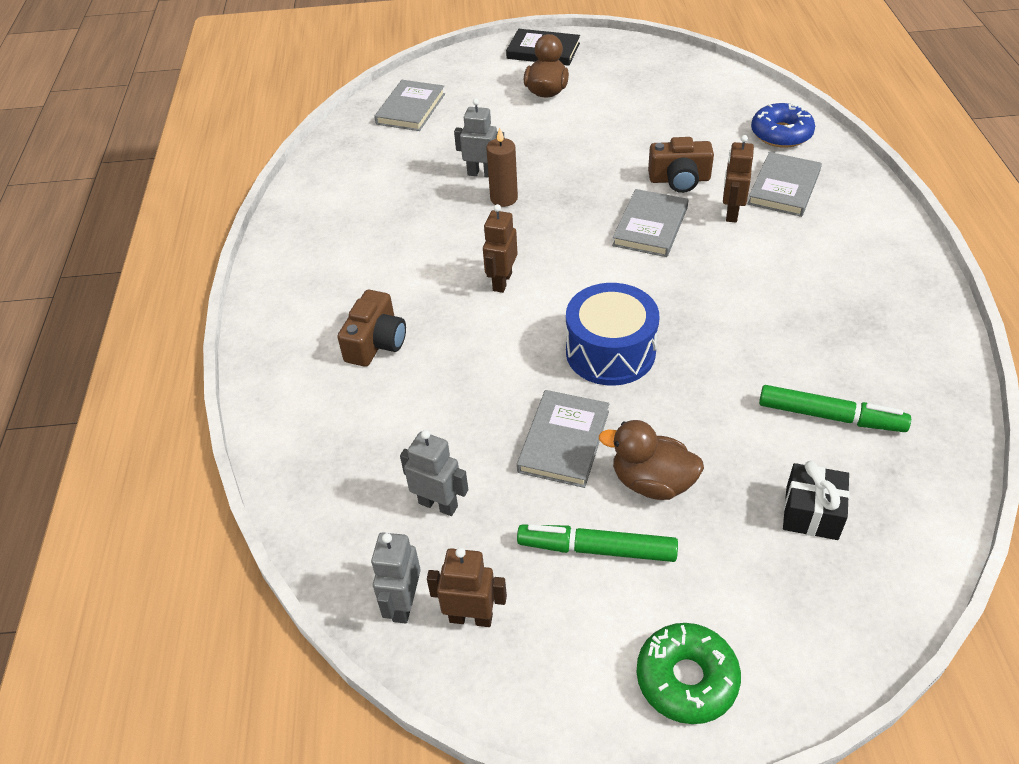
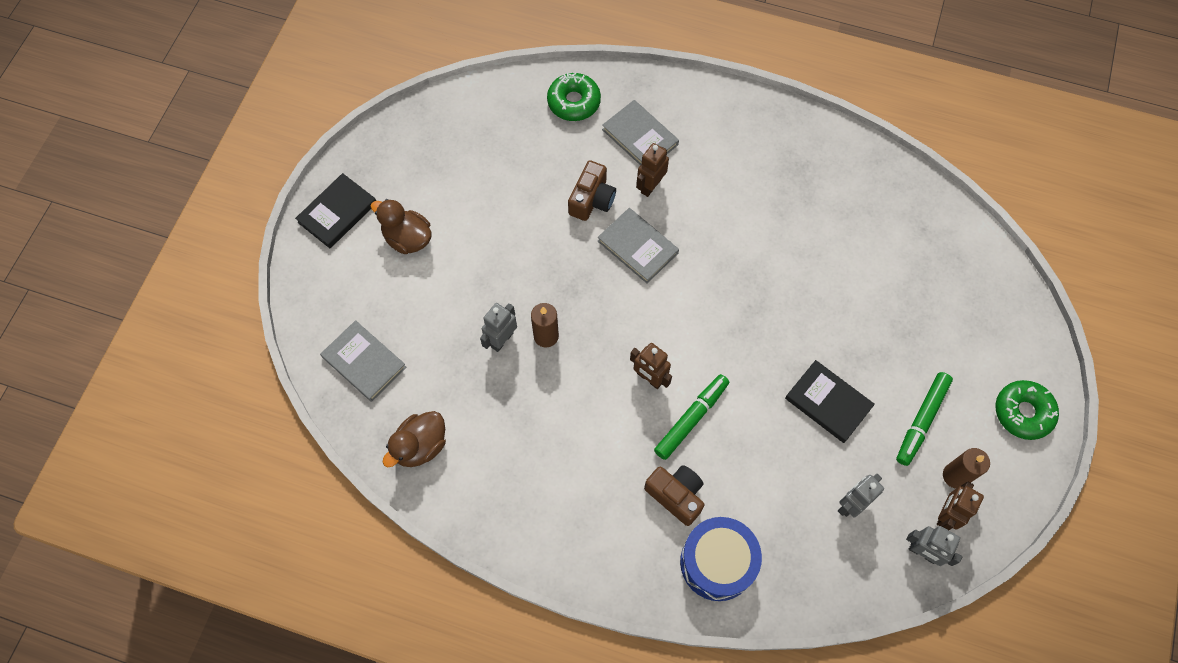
camera: 70 degrees left, 20 degrees up
(535, 614) = (955, 476): none -> brown candle
(564, 441) = (828, 402): grey book -> black book
(610, 352) = (758, 336): blue drum -> blue drum (717, 562)
(652, 482) = (882, 365): brown duck -> brown duck (420, 446)
(731, 213) = (650, 186): brown robot -> brown robot turned 90 degrees clockwise
(781, 134) = (574, 102): blue donut -> green donut
(811, 513) = (938, 289): black gift -> none
(829, 416) = (870, 237): green marker -> green marker (691, 419)

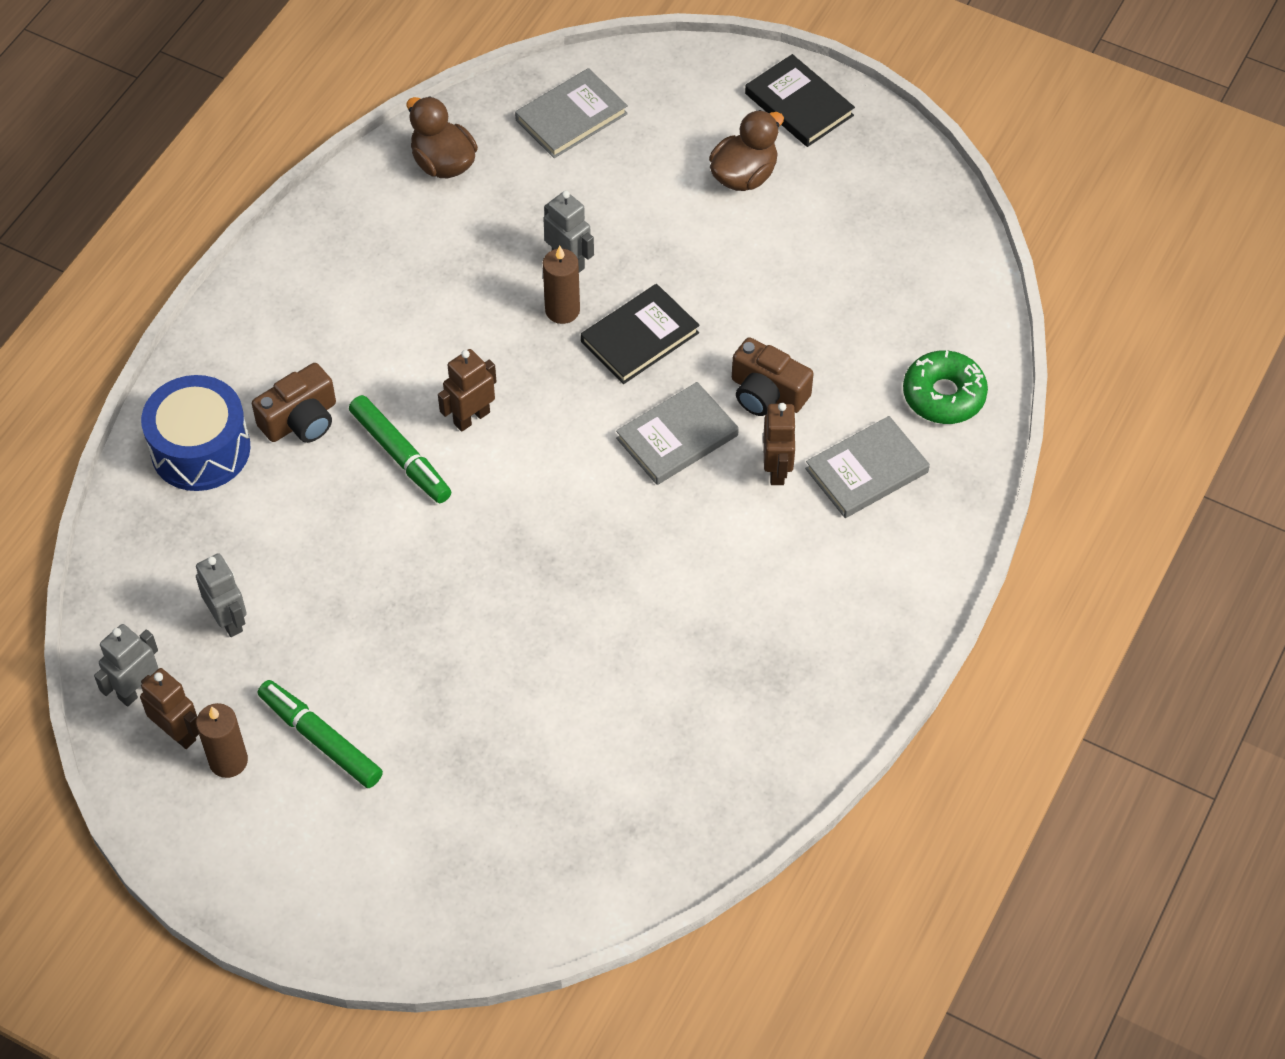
camera: 100 degrees right, 10 degrees down
(650, 186) = (777, 470): brown robot -> brown robot turned 45 degrees clockwise
(828, 402) = (380, 626): black book -> black book (640, 337)
(1023, 412) = (295, 881): green donut -> none

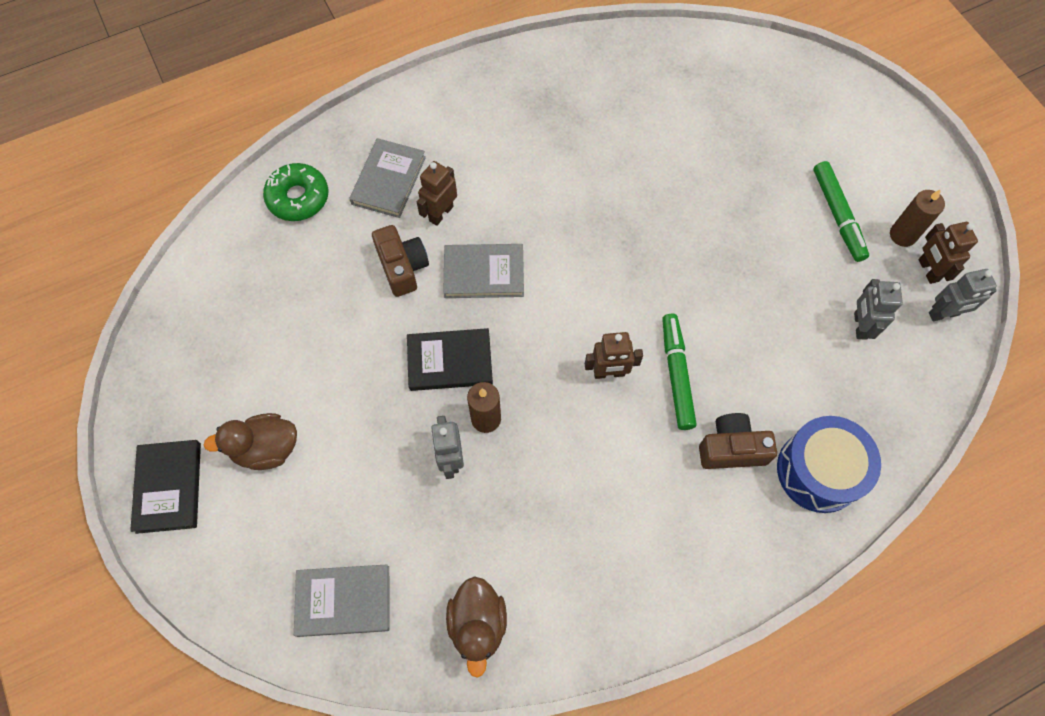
camera: 145 degrees left, 10 degrees up
(866, 470) = (389, 180): grey book -> grey book turned 75 degrees counterclockwise

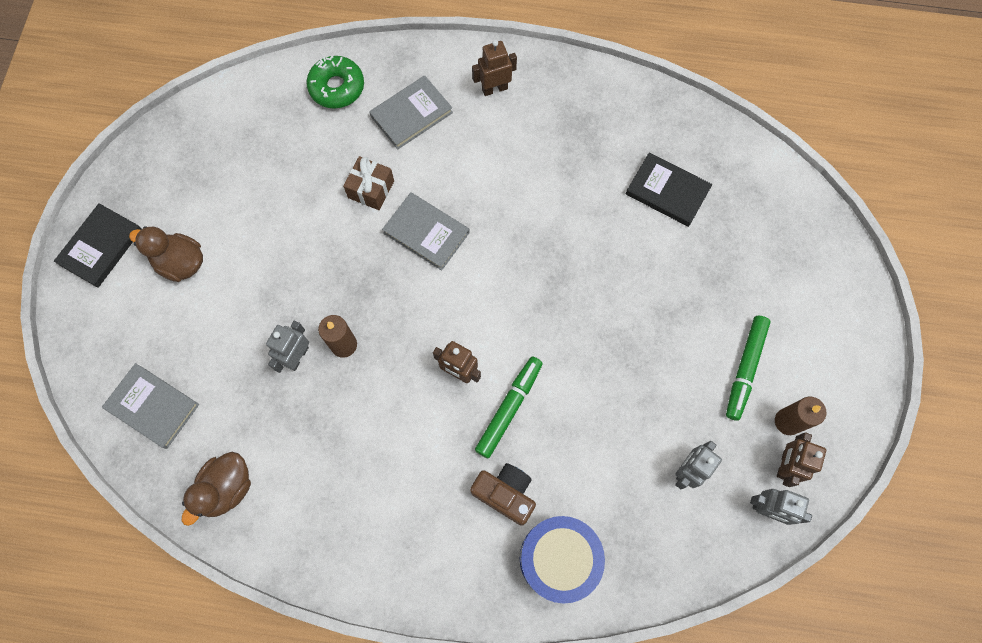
camera: 35 degrees right, 5 degrees up
(402, 267) = (371, 189): brown camera -> brown gift
(441, 213) = (430, 165): brown robot -> brown robot (494, 89)
(450, 361) = (351, 284): black book -> black book (667, 191)

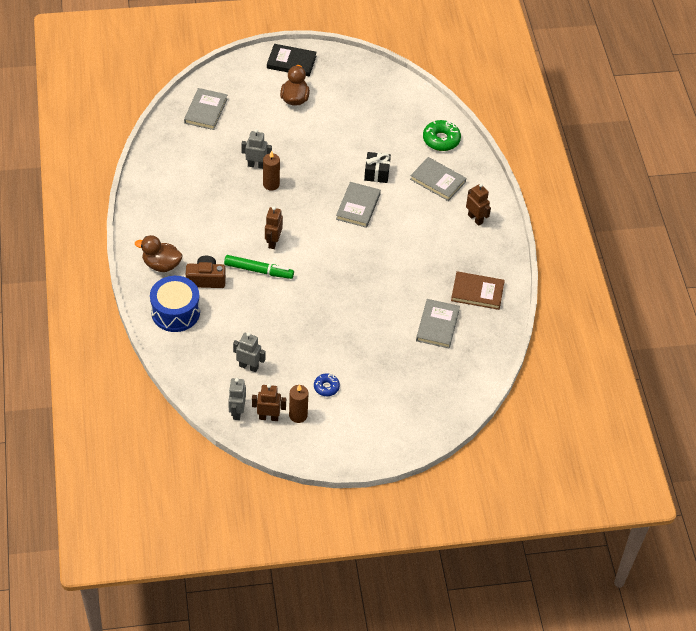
camera: 70 degrees right, 20 degrees down
(226, 488) = (170, 154): brown duck -> brown duck (161, 265)
(371, 189) = (377, 173): brown gift -> black gift
(505, 494) = (206, 279): brown camera -> brown camera turned 105 degrees counterclockwise
(622, 125) = (477, 292): none -> brown book
(667, 191) = (437, 325): black book -> grey book
(745, 368) = (326, 387): green marker -> blue donut

